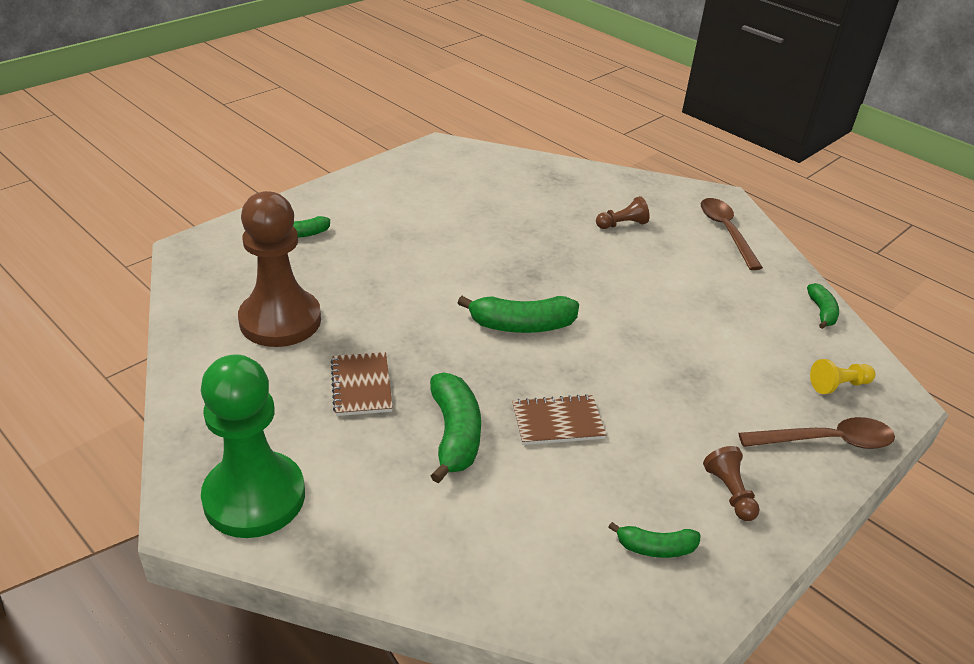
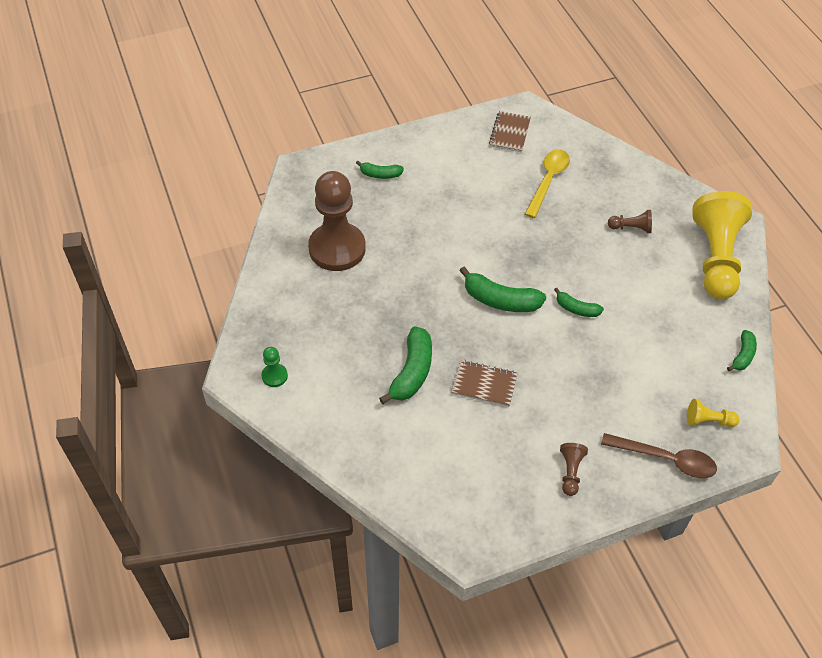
camera: 25 degrees right, 15 degrees up
(254, 497) = (274, 376): green pawn -> green pawn, size x0.42
(361, 386) = (369, 317): brown notebook -> brown notebook (510, 133)
(505, 202) = (548, 181): none -> yellow spoon
(655, 548) = (498, 491): green banana -> green banana (576, 309)
(726, 232) = (715, 258): brown spoon -> yellow pawn

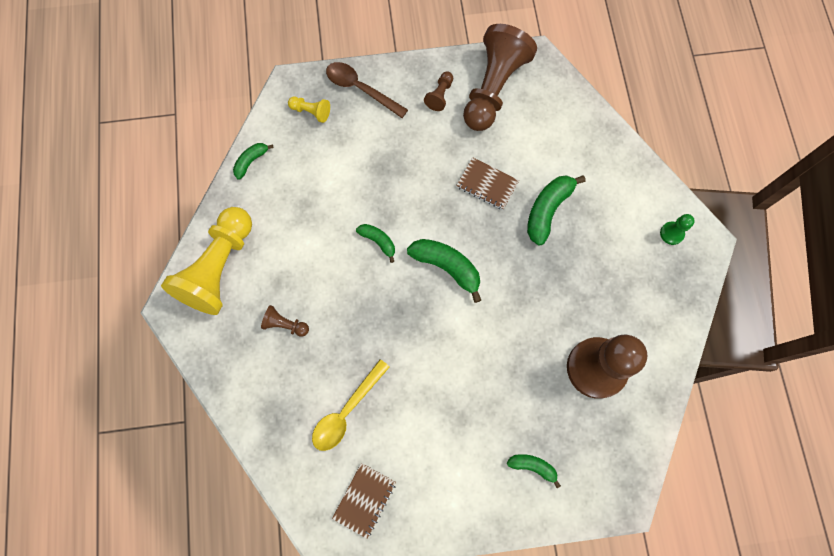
camera: 165 degrees left, 20 degrees up
(510, 495) = (493, 88): none -> brown pawn

